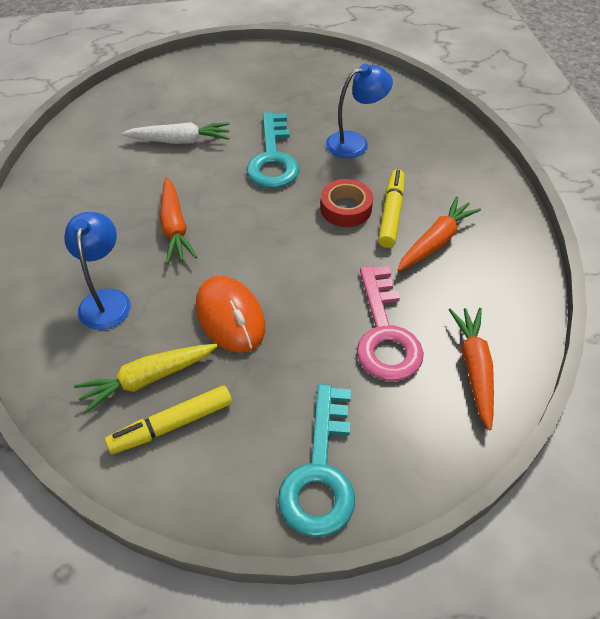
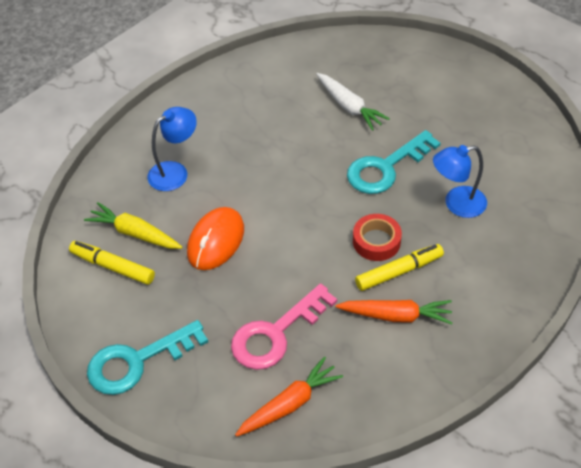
camera: 55 degrees right, 0 degrees up
(175, 227) = (265, 161): orange carrot -> none
(355, 142) = (457, 204): blue lamp -> blue lamp turned 135 degrees clockwise

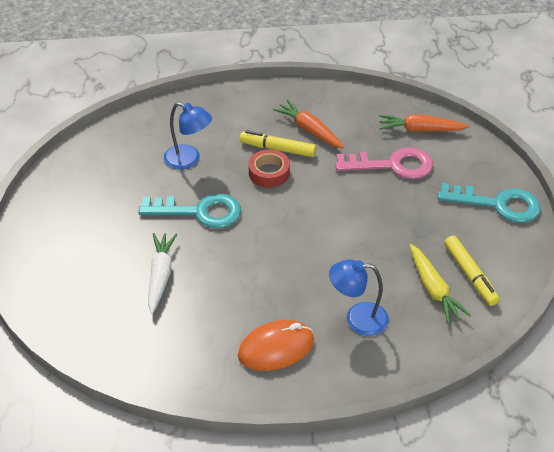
camera: 140 degrees left, 5 degrees down
(215, 241) = (377, 243): orange mouse -> orange mouse (276, 348)

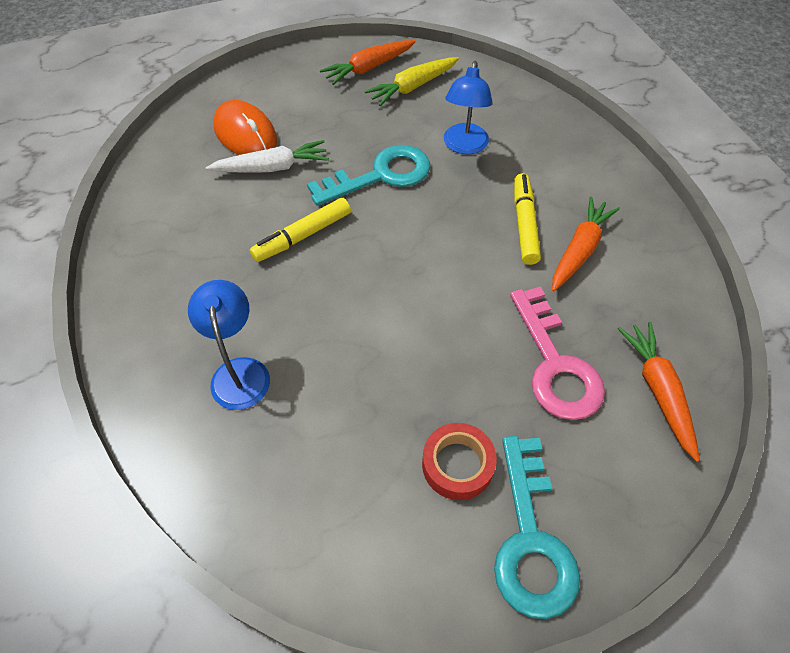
camera: 75 degrees right, 10 degrees up
(65, 195) = (369, 68): none -> orange carrot
(199, 212) = (380, 175): turquoise key -> turquoise key turned 105 degrees counterclockwise
(269, 173) = (475, 224): red tape -> red tape (457, 465)
(276, 348) = (180, 294): orange mouse -> orange mouse (245, 134)
(433, 289) = (312, 461): yellow carrot -> yellow carrot (413, 87)
(470, 275) = (354, 512): yellow marker -> yellow marker (302, 236)

